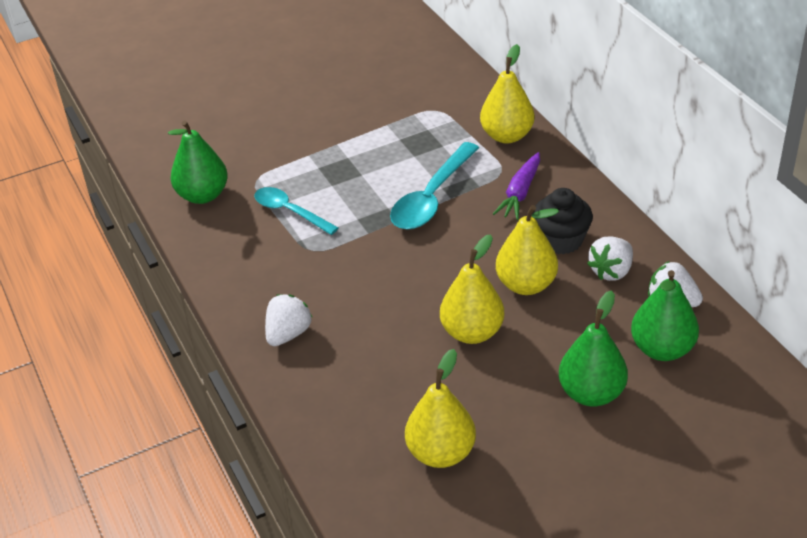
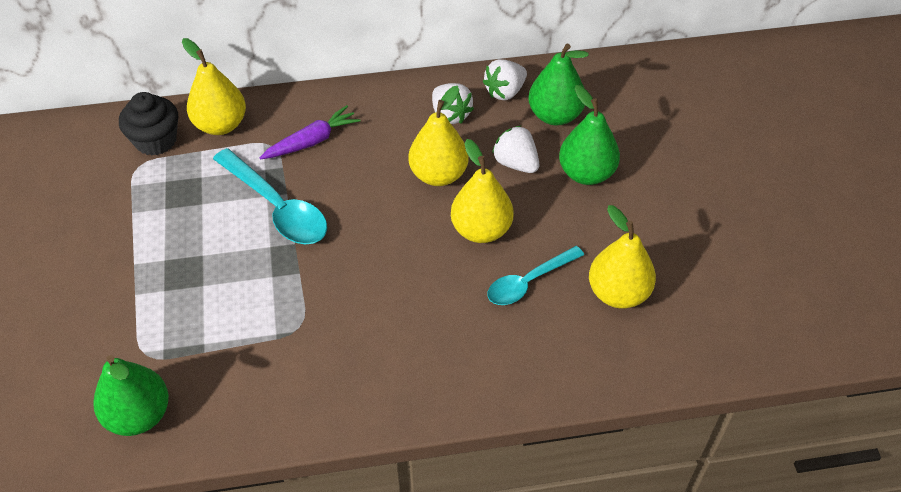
camera: 75 degrees left, 10 degrees up
(288, 334) = (416, 377): white strawberry -> white strawberry (516, 163)
(290, 212) = (224, 333): turquoise spoon -> turquoise spoon (528, 282)
(520, 193) = (312, 141): purple carrot -> purple carrot turned 75 degrees counterclockwise
(561, 240) = (393, 134): black cupcake -> black cupcake (156, 140)

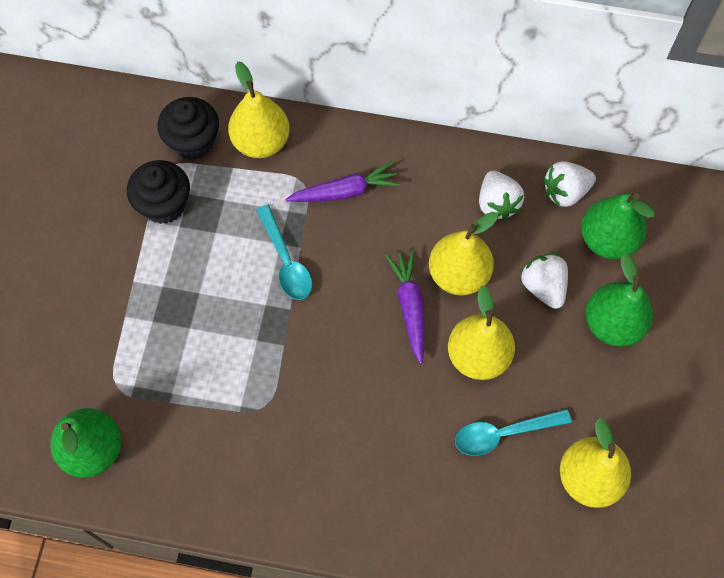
camera: 20 degrees right, 15 degrees up
(144, 195) = (164, 204): none -> black cupcake
(277, 207) = (286, 261): turquoise spoon -> turquoise spoon, size x0.66
(405, 210) = (410, 307): none -> purple carrot

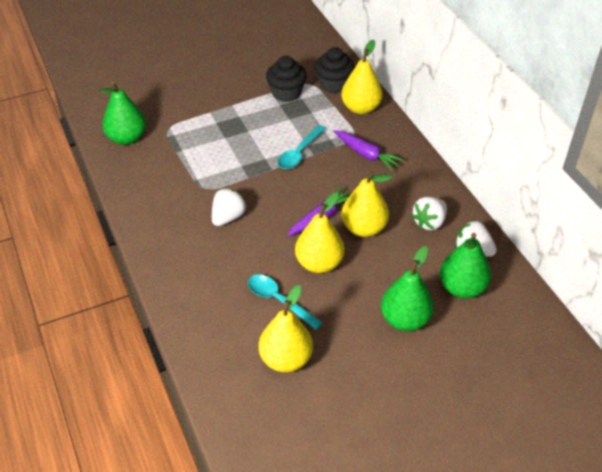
camera: 55 degrees right, 20 degrees down
(543, 287) = (396, 272): white strawberry -> white strawberry (228, 217)

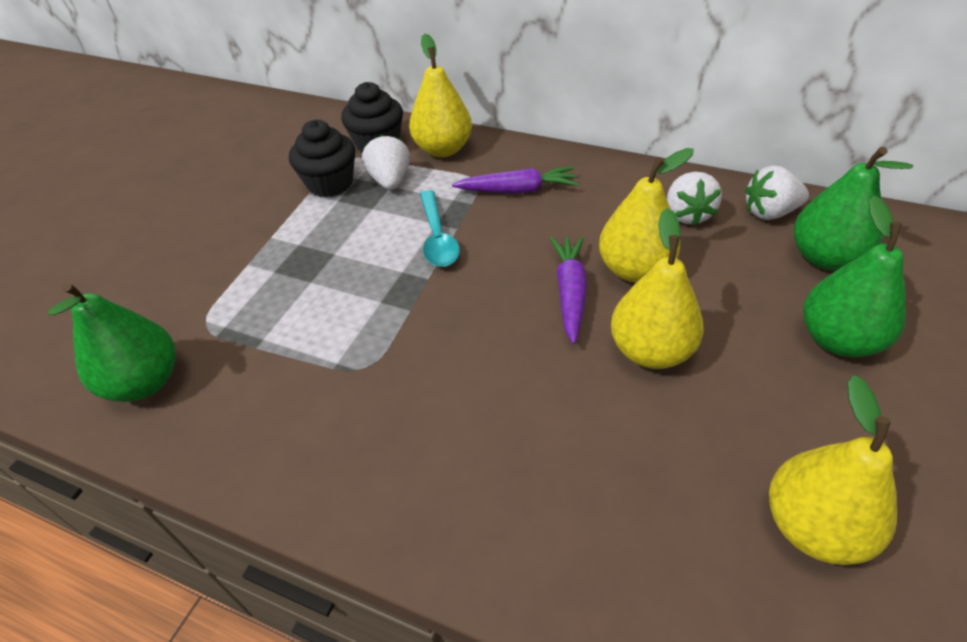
camera: 40 degrees left, 0 degrees up
(228, 217) = (452, 383): white strawberry -> white strawberry (390, 181)
(279, 300) = (678, 445): turquoise spoon -> none

